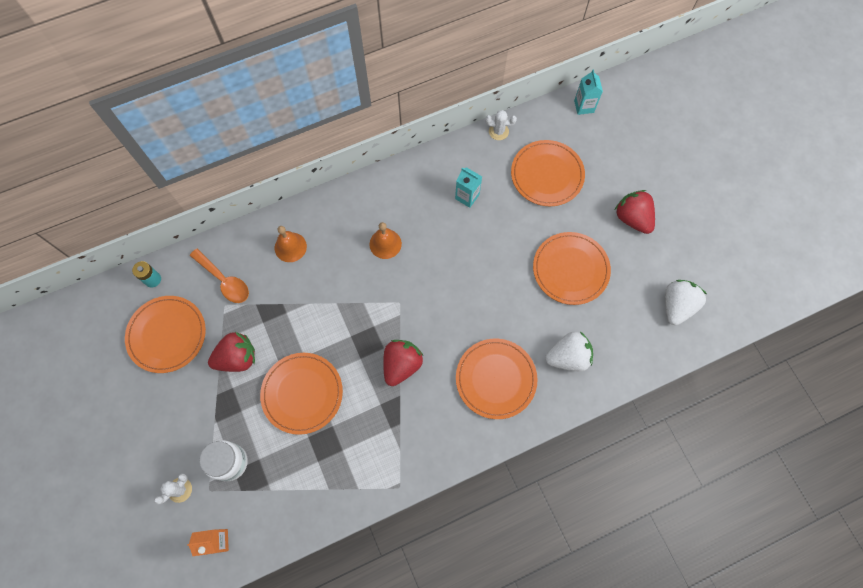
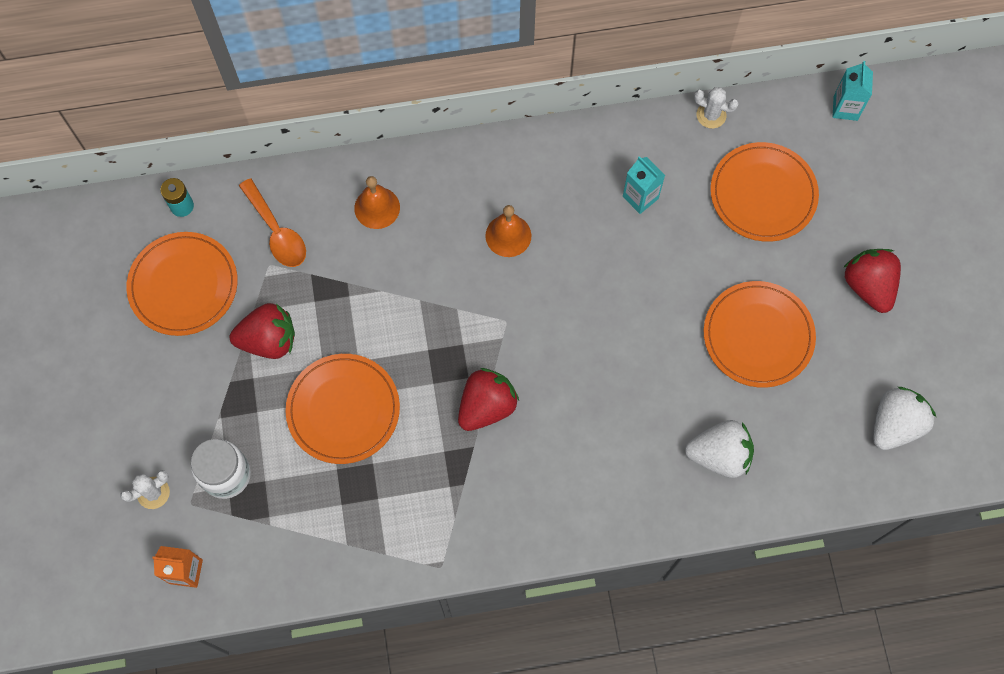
camera: 15 degrees right, 0 degrees up
(496, 379) = (610, 459): orange plate -> none

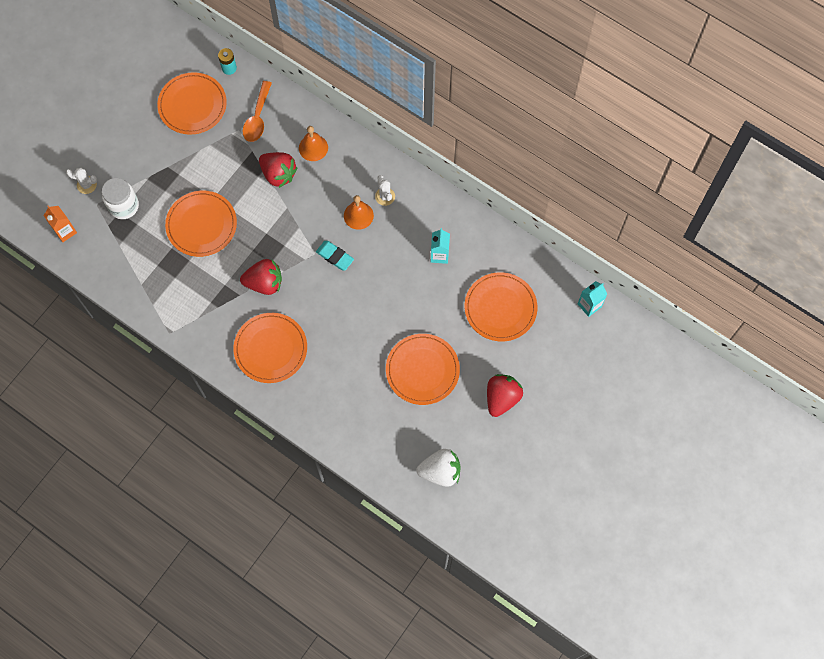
camera: 45 degrees right, 0 degrees up
(269, 340) = (202, 164): red strawberry -> red strawberry (278, 174)
(532, 304) = (335, 256): none -> turquoise eraser
(574, 472) = (270, 349): none -> orange plate
(711, 115) = (518, 248): white cactus -> white cactus (385, 196)
(719, 455) = (343, 405): white strawberry -> none

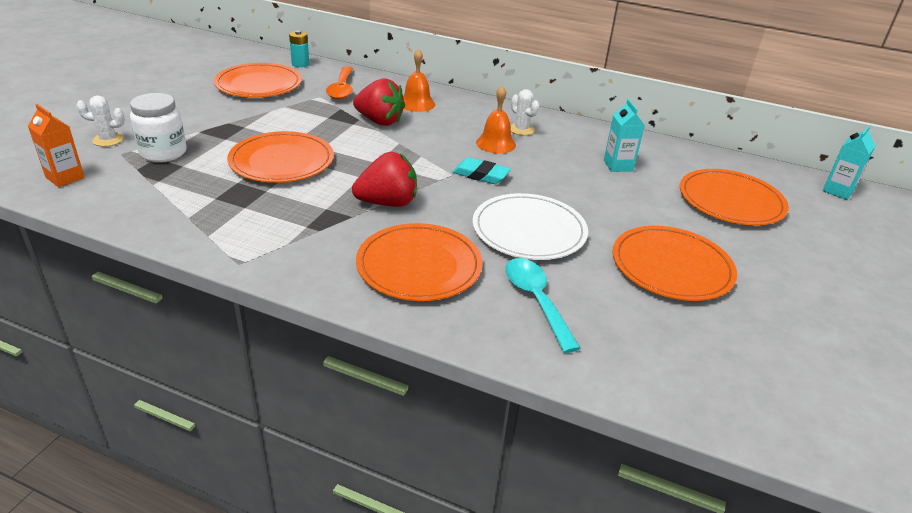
camera: 15 degrees left, 35 degrees down
(329, 388) = (536, 300): none -> turquoise spoon
(347, 323) = (529, 230): none -> white plate
(440, 471) = (797, 389): white strawberry -> none
(502, 398) = (812, 285): red strawberry -> none

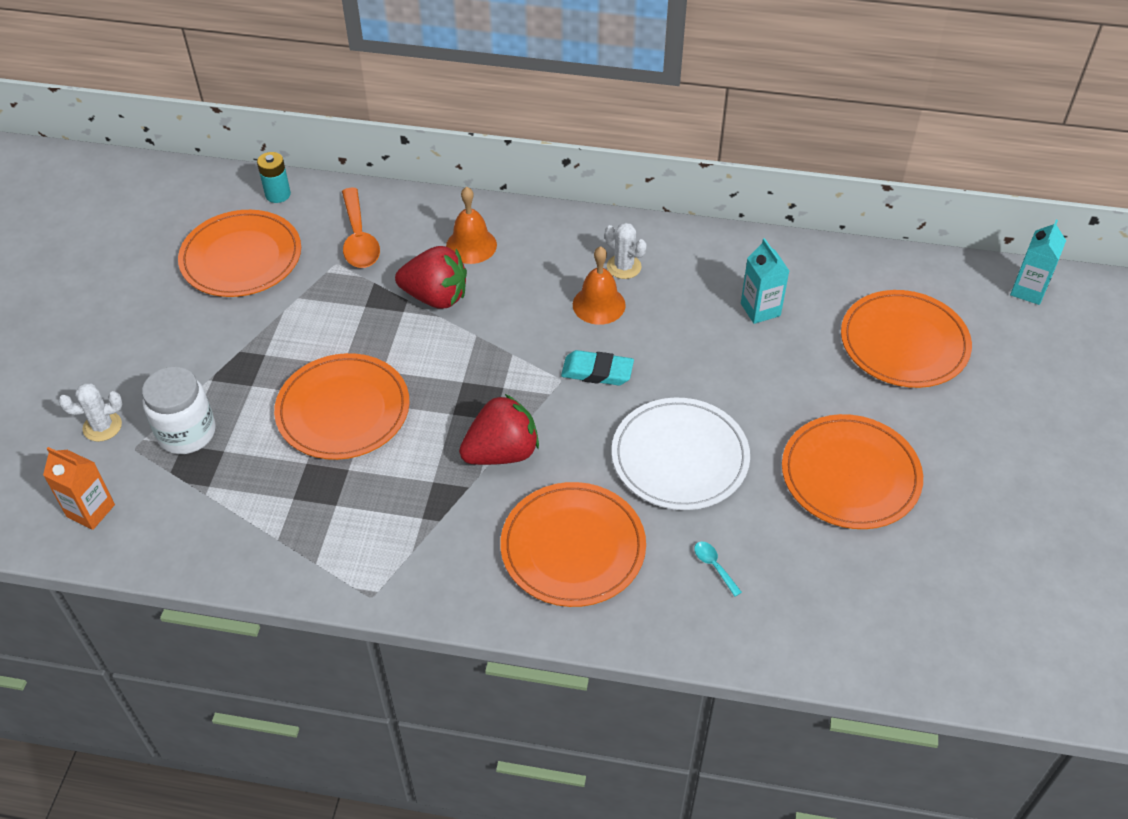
camera: 10 degrees left, 15 degrees up
(536, 300) = (714, 566): turquoise spoon -> turquoise spoon, size x0.46

